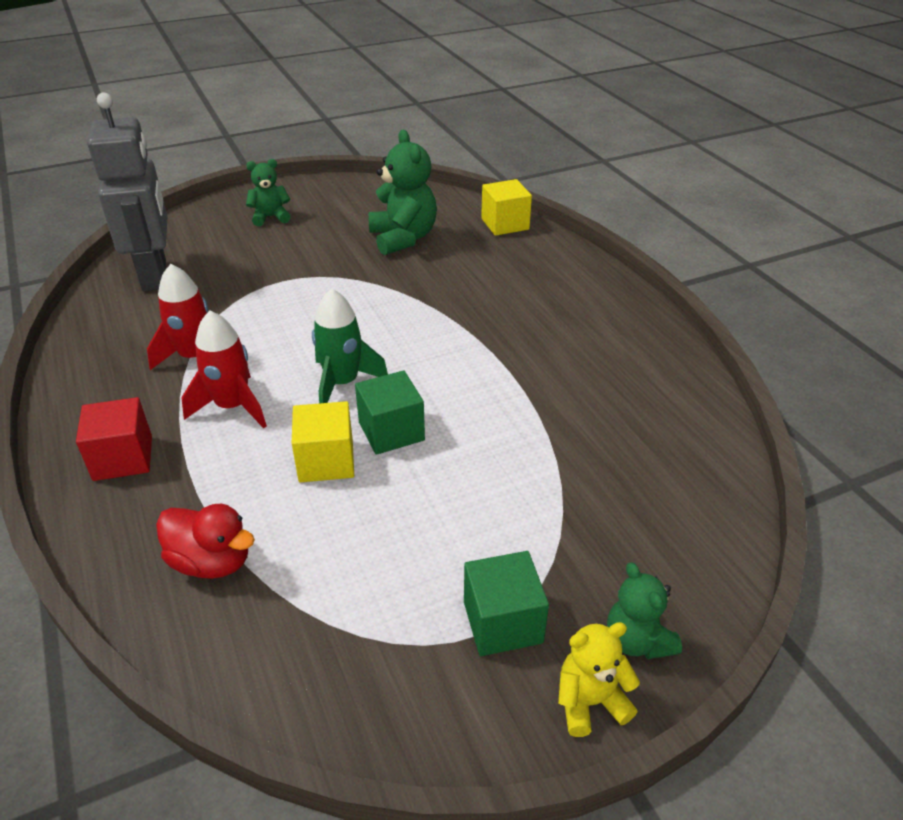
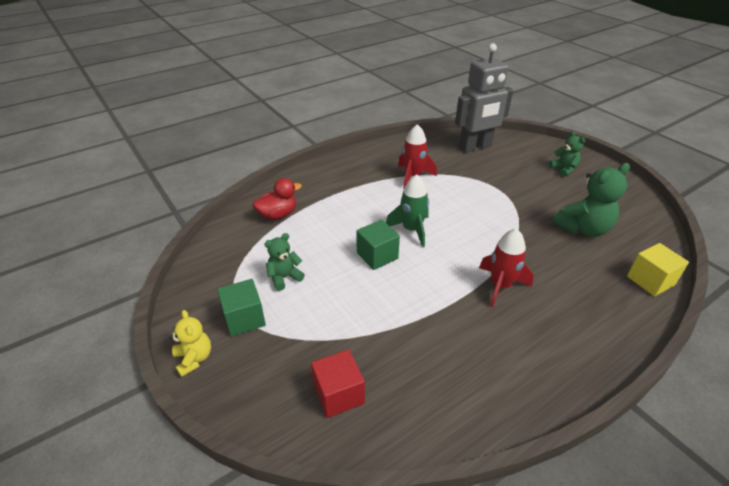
camera: 80 degrees right, 0 degrees up
(123, 458) = (335, 175): red cube -> red cube (338, 394)
(212, 561) = (278, 215): red duck -> red duck turned 135 degrees counterclockwise
(232, 407) = (379, 197): red rocket -> red rocket (500, 286)
(326, 461) = (347, 236): yellow cube -> none
(637, 640) = (231, 380): green teddy bear -> green teddy bear (284, 277)

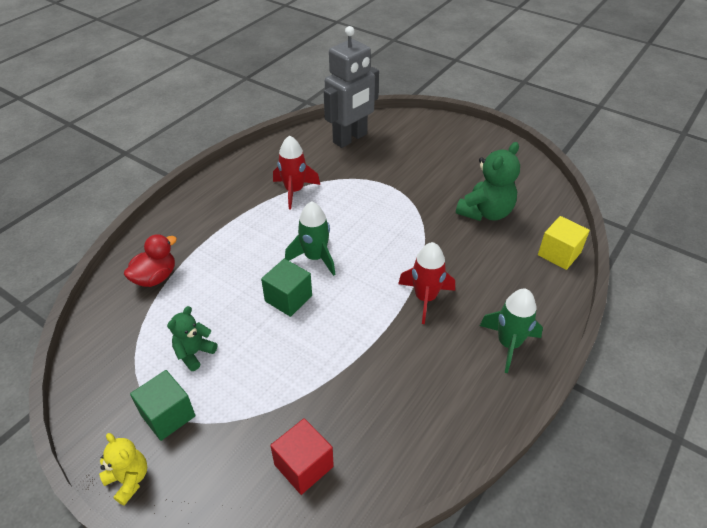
camera: 20 degrees left, 5 degrees up
(563, 169) = (448, 146): green teddy bear -> none
(572, 347) = (508, 344): none -> green rocket

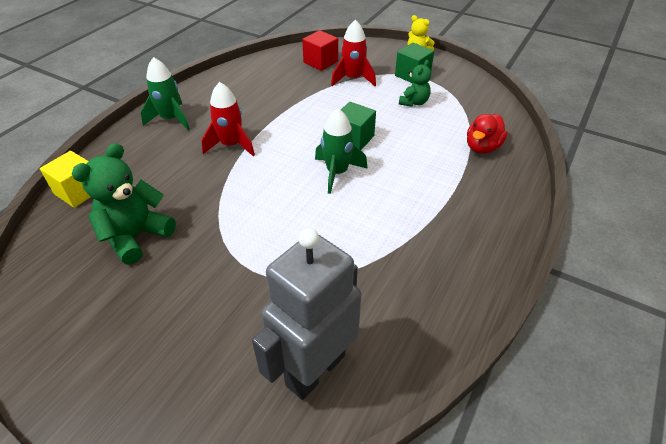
camera: 175 degrees right, 0 degrees up
(294, 191) = (381, 252): red rocket -> red rocket (353, 79)

